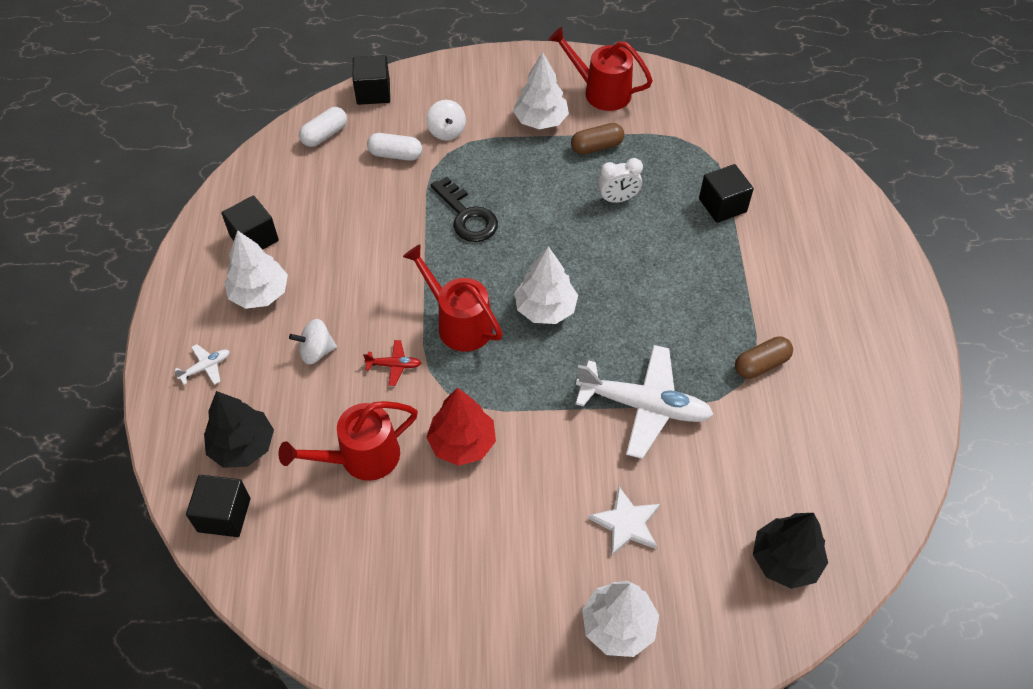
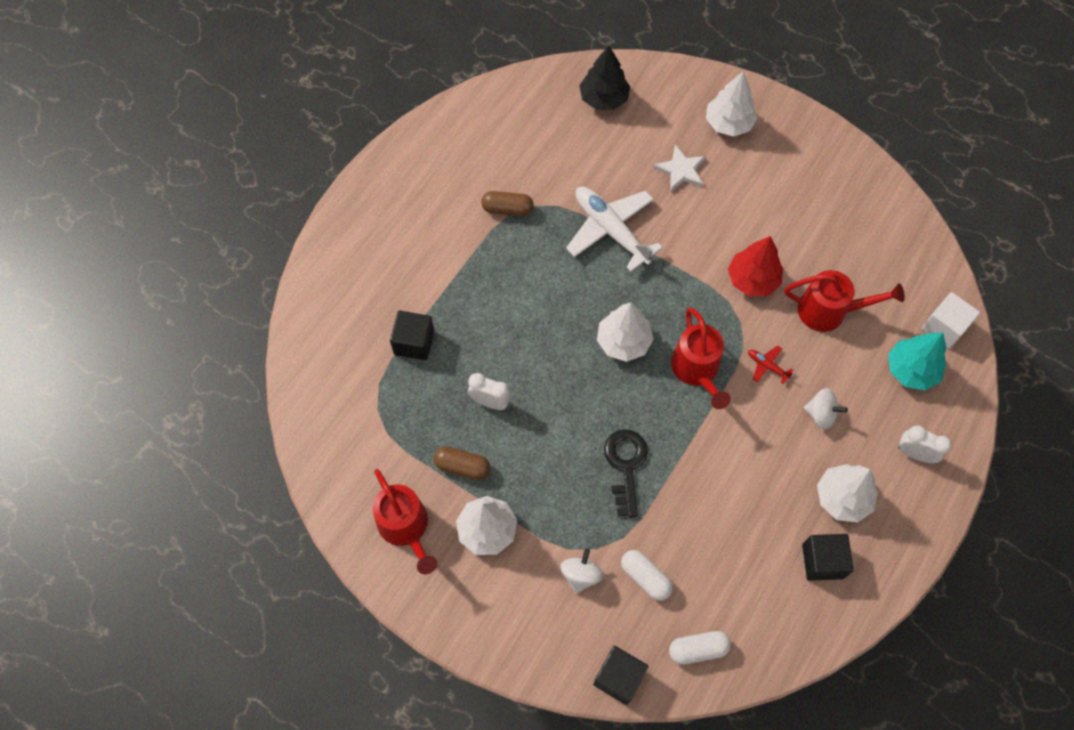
camera: 145 degrees left, 10 degrees up
(206, 367) = (914, 453): white plane -> white clock
(224, 515) = (944, 328): black cube -> white cube
(242, 446) = (911, 370): black tree -> turquoise tree

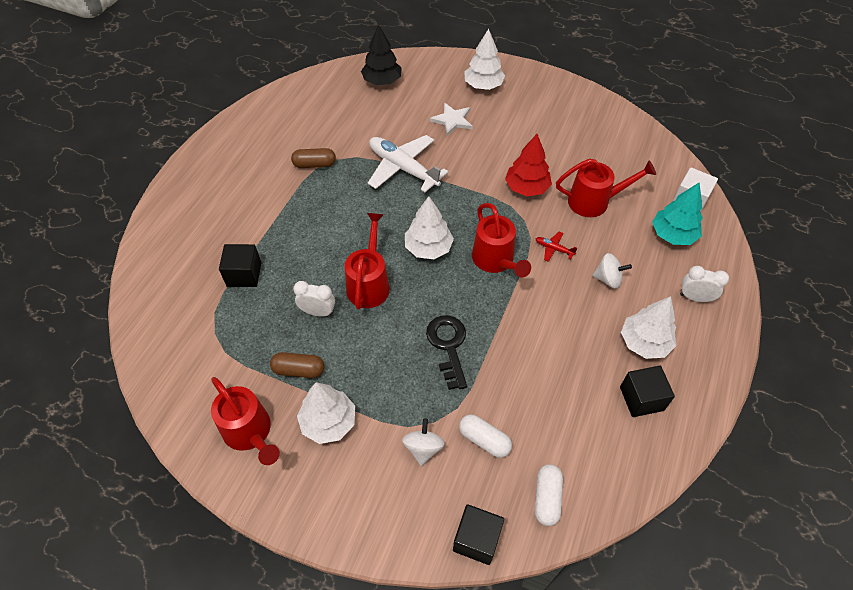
camera: 10 degrees left, 10 degrees down
(551, 375) = (369, 283): none -> red watering can
(698, 649) = (547, 498): white capsule -> white capsule turned 60 degrees counterclockwise

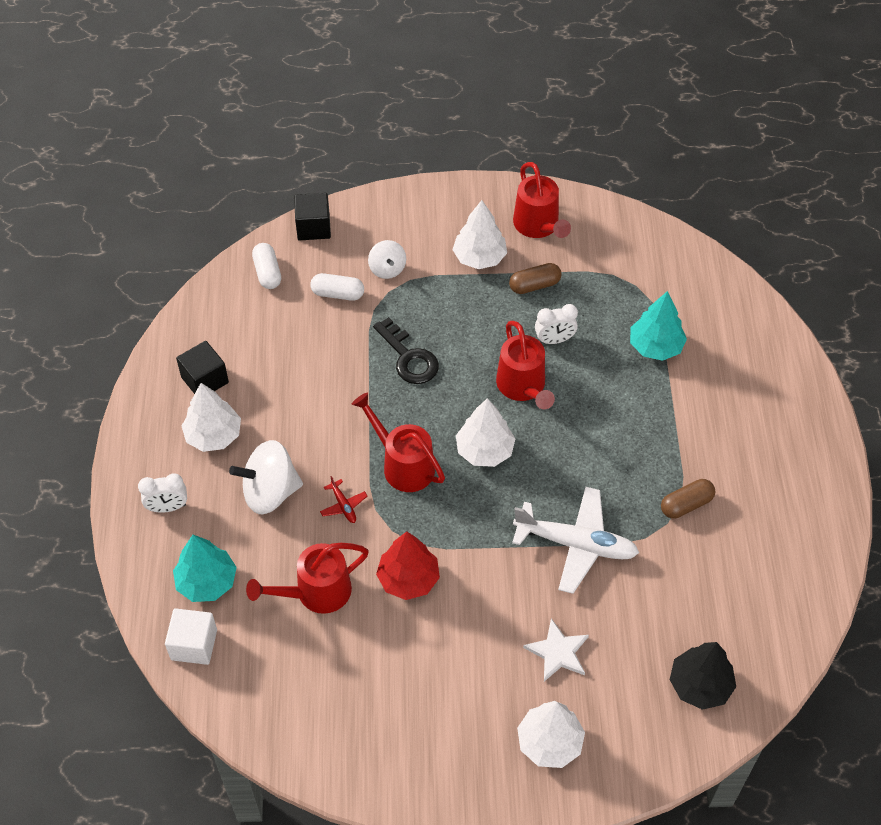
camera: 155 degrees right, 0 degrees up
(244, 274) = (655, 346): black cube -> turquoise tree
(250, 433) = (538, 226): red watering can -> red watering can turned 135 degrees counterclockwise
(553, 249) = (343, 505): red plane -> red plane turned 60 degrees clockwise
(608, 279) = (270, 492): white spinning top -> white spinning top, size x1.72

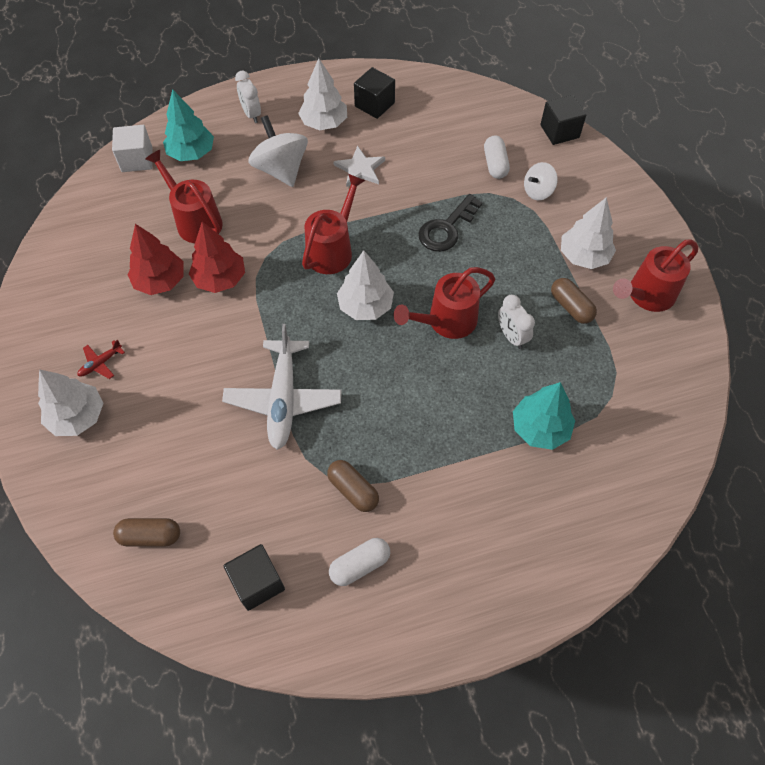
camera: 75 degrees right, 5 degrees up
(267, 273) = (496, 114): white capsule -> white capsule (360, 565)
(343, 505) = (281, 219): red plane -> red plane (100, 363)
(392, 640) = (160, 281): none -> red tree
(558, 652) = (167, 406): white star -> white star (360, 169)
(700, 685) = (150, 536): black tree -> brown capsule
(761, 599) = (257, 582): none -> black cube

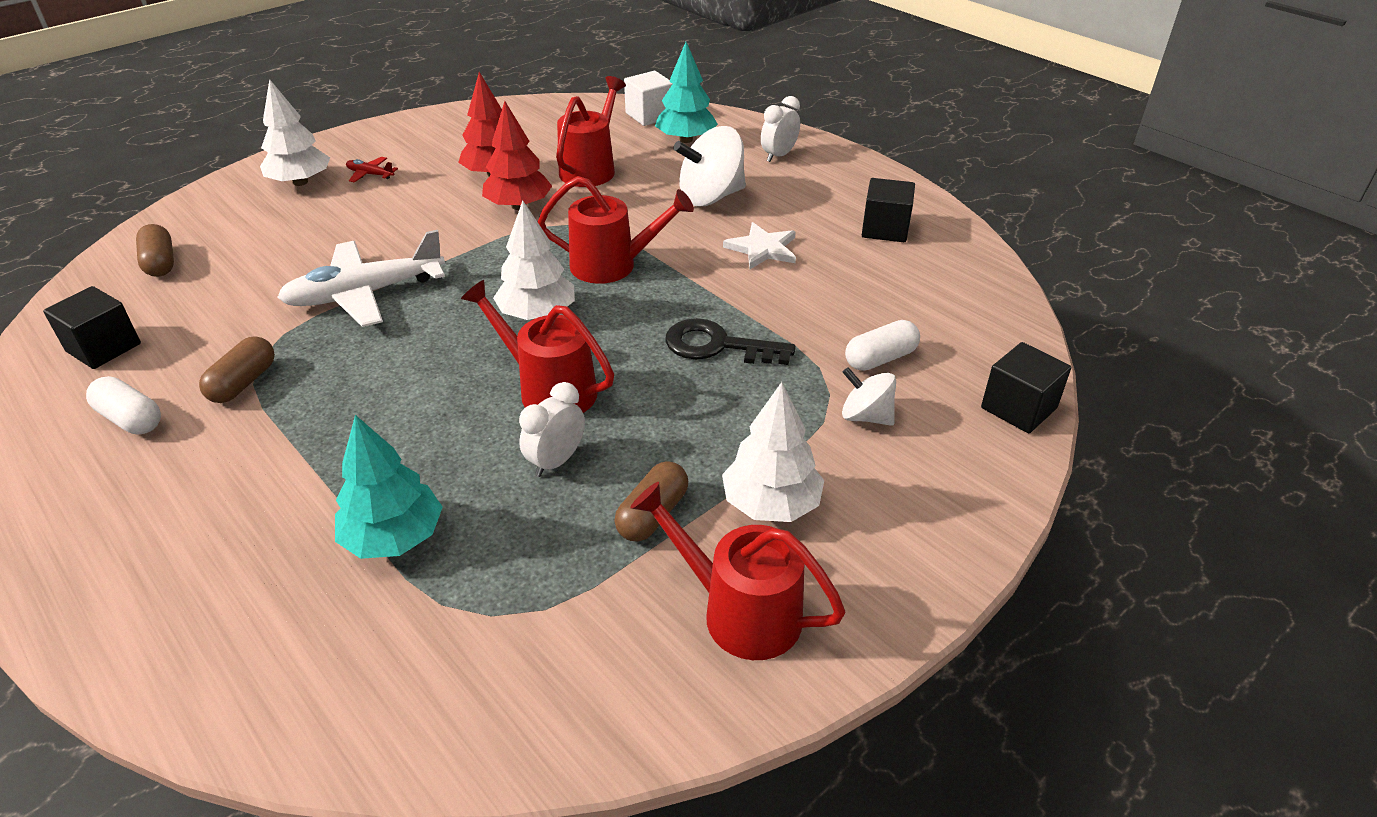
camera: 65 degrees right, 20 degrees down
(281, 170) = (711, 197): white spinning top -> white spinning top turned 150 degrees counterclockwise
(324, 123) = (814, 203): white tree -> none

